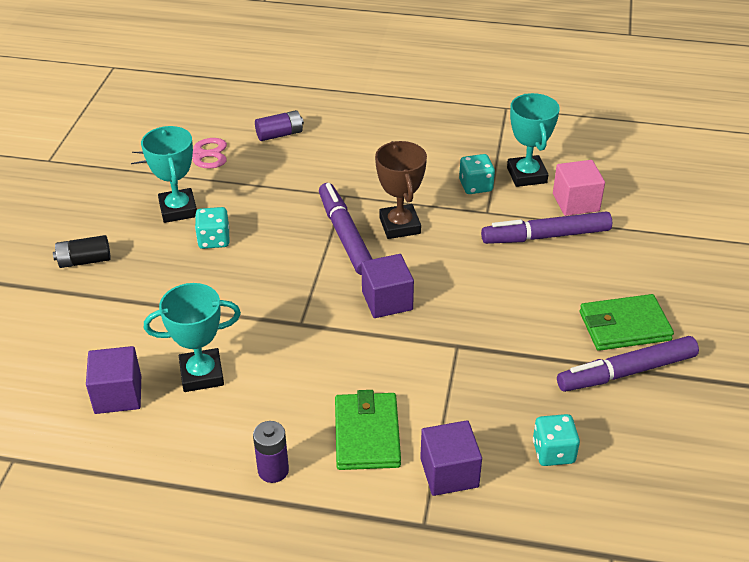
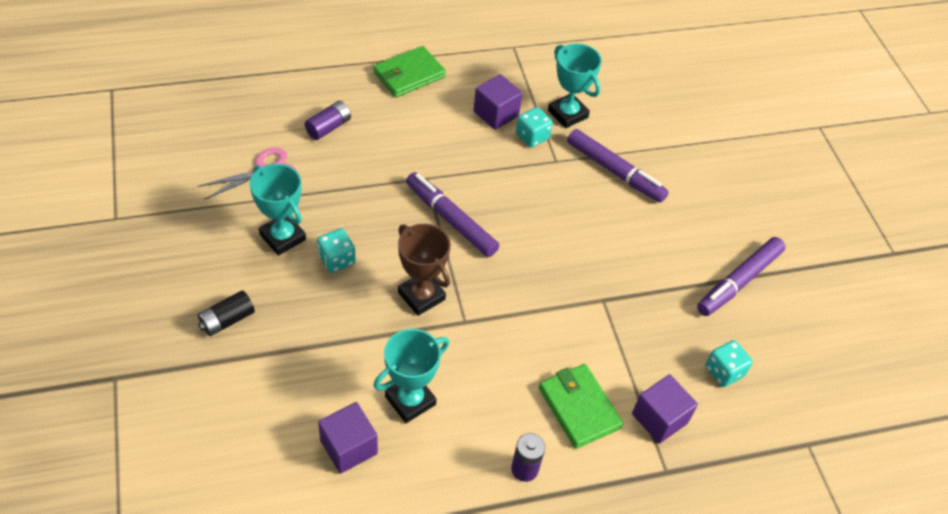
camera: 30 degrees left, 10 degrees up
(387, 301) = (523, 275): purple cube -> purple cube (496, 113)
(400, 225) = (491, 196): brown trophy -> brown trophy (421, 296)
(546, 236) = (615, 171): purple marker -> purple marker turned 105 degrees counterclockwise
(576, 202) = (620, 131): pink cube -> none
(624, 326) = (716, 240): green wallet -> green wallet (409, 75)

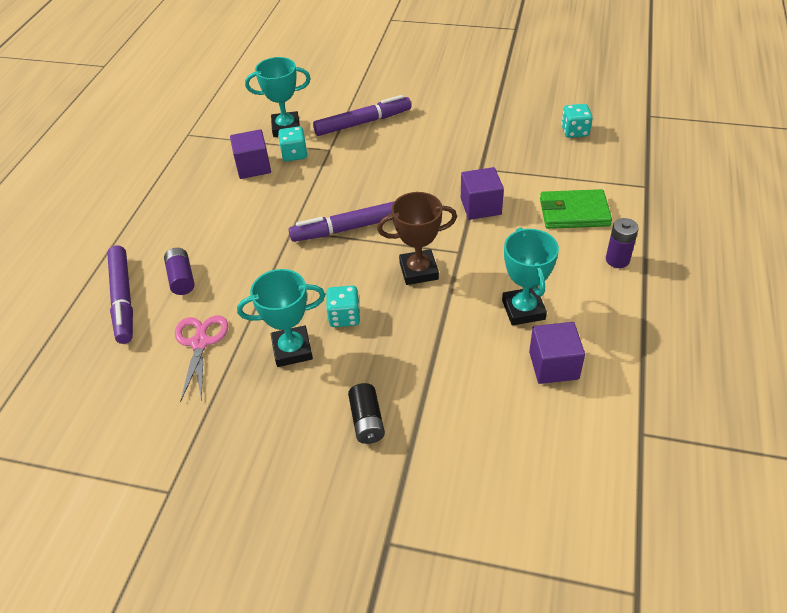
camera: 55 degrees left, 5 degrees down
(409, 75) = (163, 206): green wallet -> none
(659, 418) = (601, 175): purple cube -> purple cube (480, 206)
(739, 281) = (502, 99): purple marker -> purple marker (123, 299)

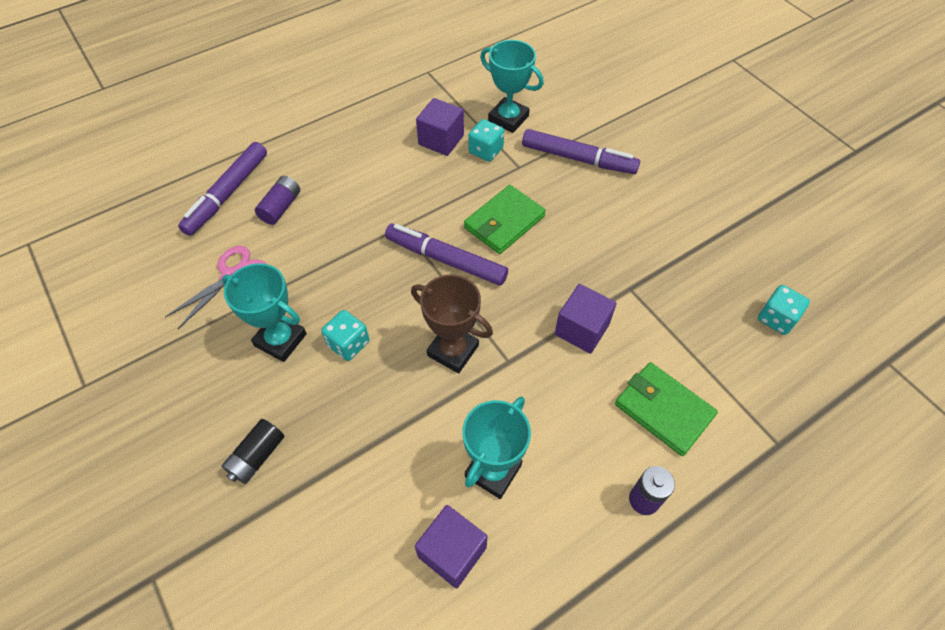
camera: 40 degrees right, 10 degrees up
(360, 184) = (504, 222): none -> green wallet

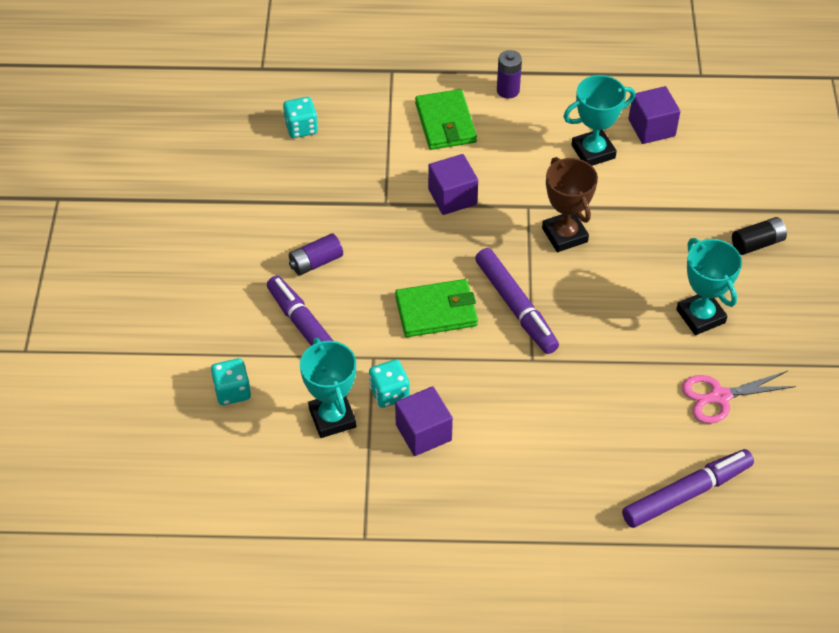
camera: 145 degrees left, 5 degrees down
(281, 207) = (638, 445): purple battery -> purple battery (316, 262)
(348, 344) = (645, 283): turquoise dice -> turquoise dice (232, 391)

